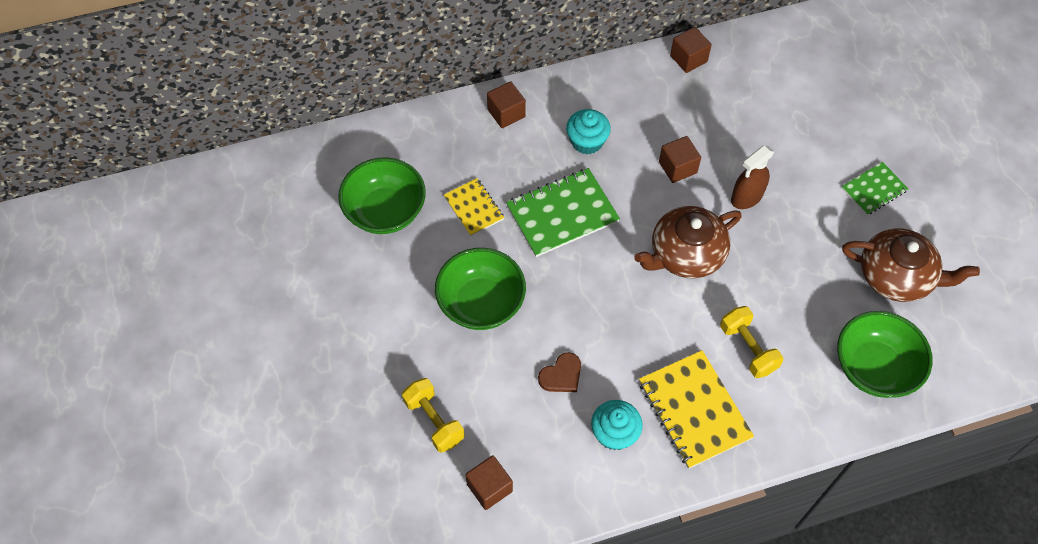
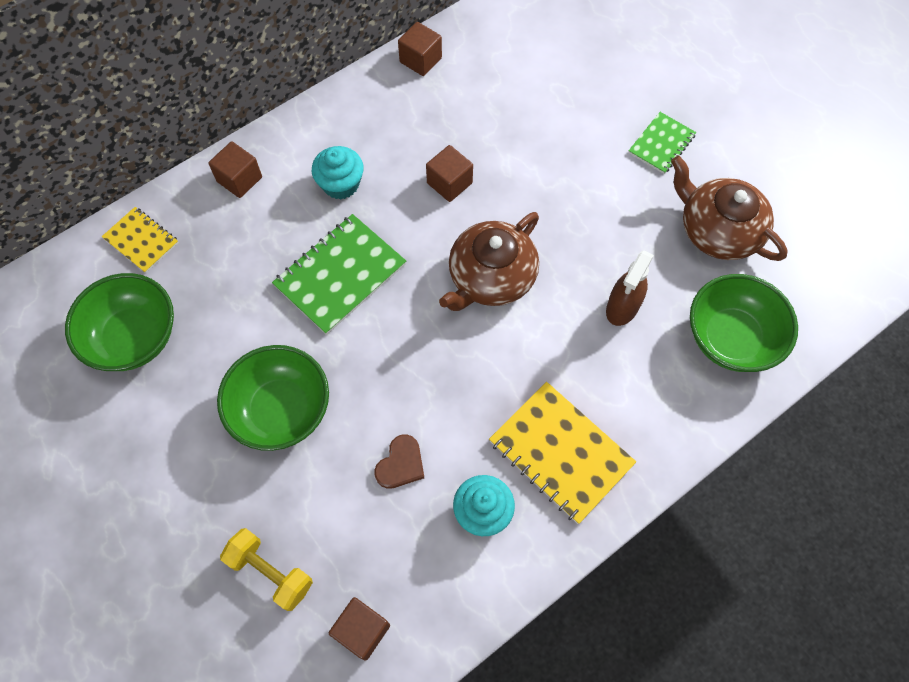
camera: 20 degrees left, 5 degrees up
(473, 208) = (237, 300): yellow notebook -> yellow notebook (141, 241)
(746, 197) = (533, 193): brown spray bottle -> brown spray bottle (622, 307)
(748, 348) = (593, 362): yellow dumbbell -> none
(896, 276) = (717, 230): brown teapot -> brown teapot turned 135 degrees counterclockwise

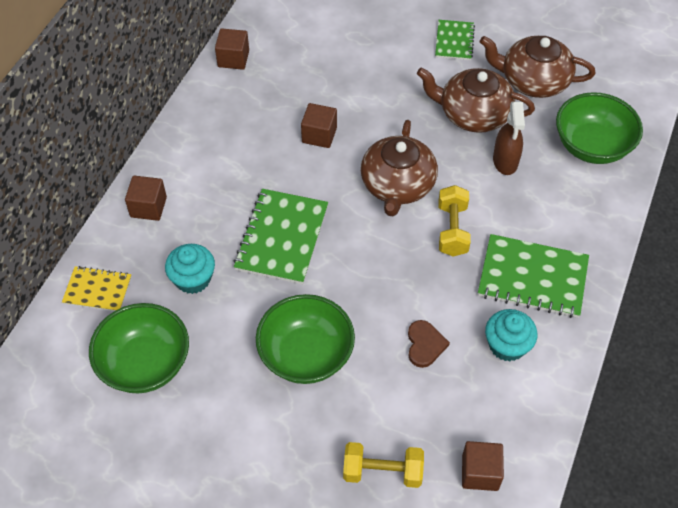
camera: 30 degrees left, 10 degrees down
(340, 184) = (234, 173): turquoise cupcake -> turquoise cupcake (193, 279)
(513, 355) = (452, 230): none -> yellow dumbbell
(561, 452) = (532, 277): yellow notebook -> green notebook
(624, 237) = (473, 114): none -> brown teapot

